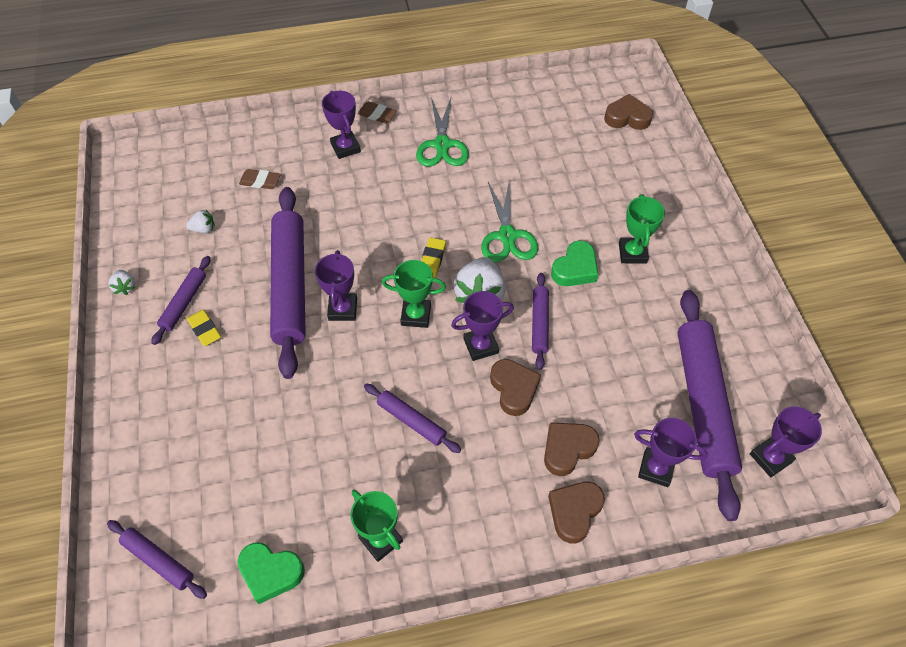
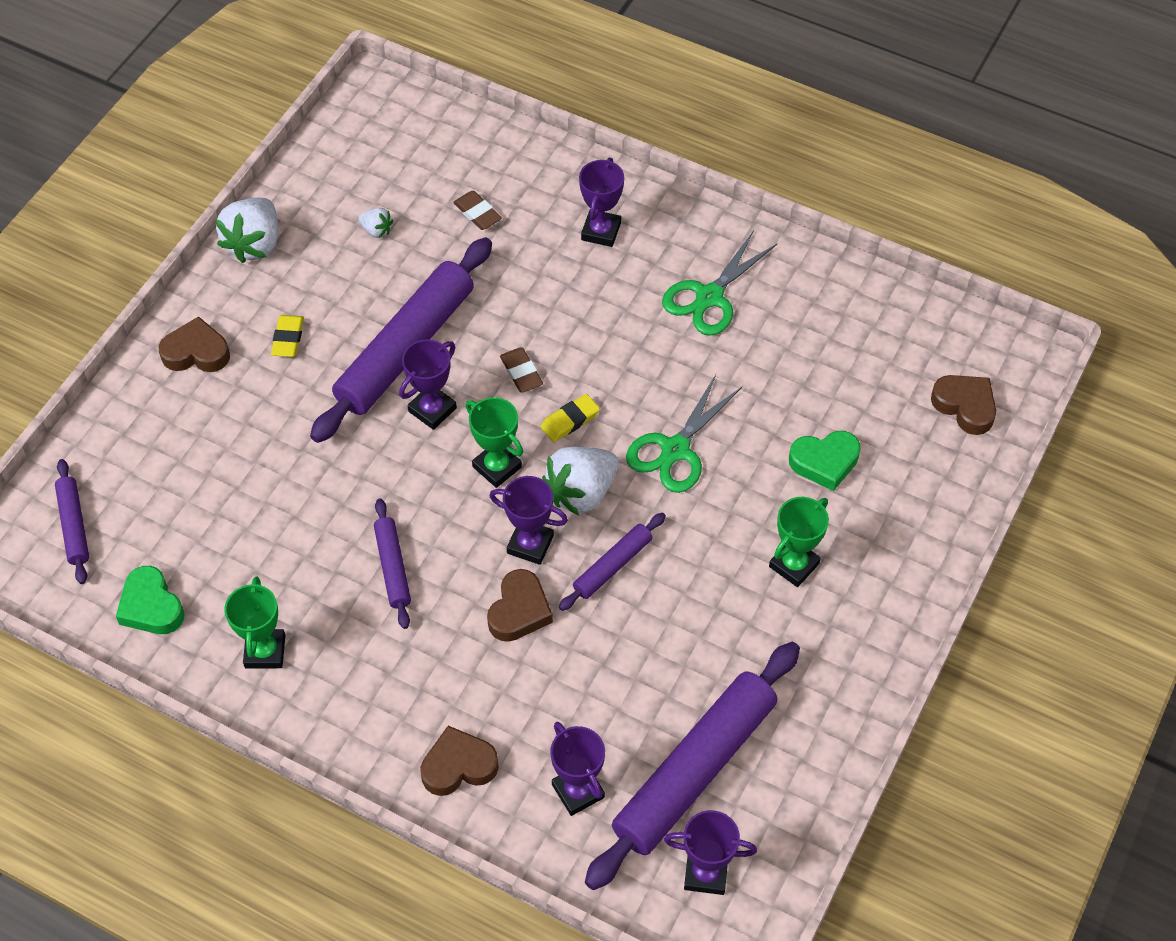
camera: 40 degrees right, 0 degrees up
(125, 287) = (254, 244): white strawberry -> white strawberry, size x2.06
(184, 303) = (292, 298): purple rolling pin -> none
(377, 115) = (672, 213): brown eraser -> brown eraser (521, 373)
(567, 449) = (512, 706): brown heart -> brown heart (196, 352)
(575, 269) = (711, 537): green heart -> green heart (824, 462)

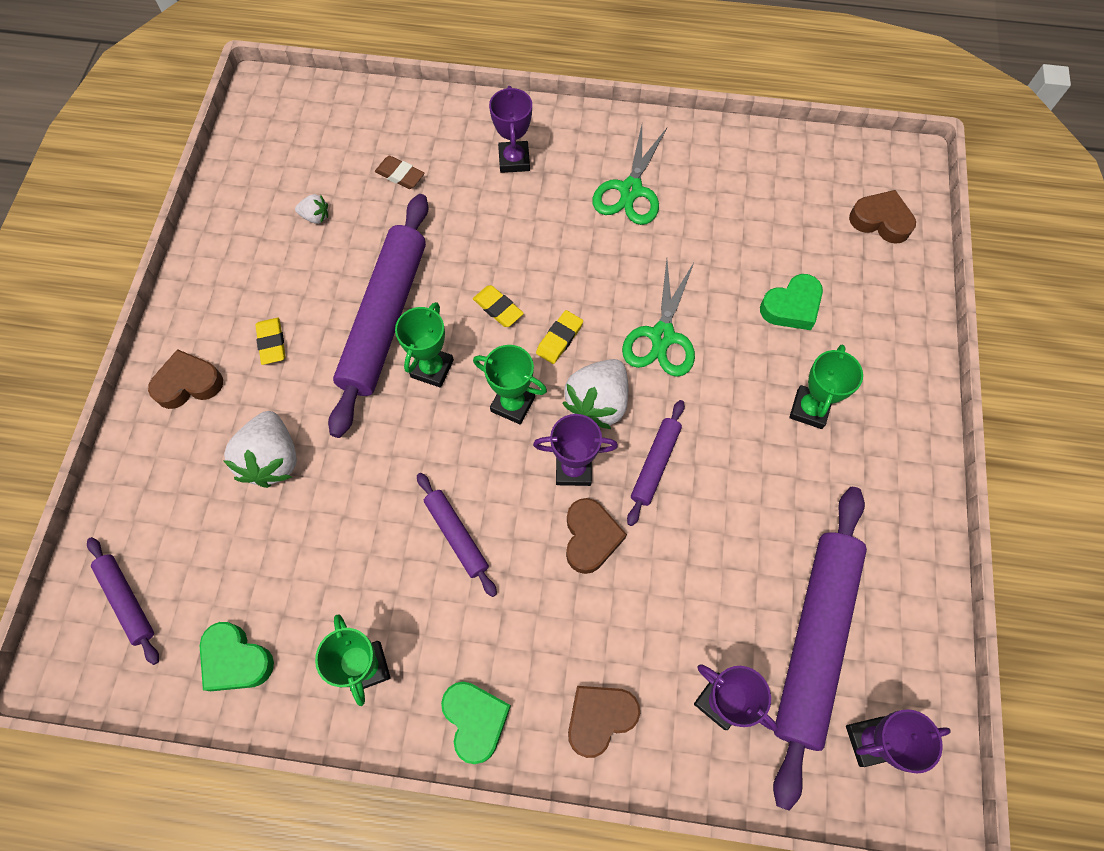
camera: 20 degrees left, 10 degrees up
(254, 244) = (207, 263): white strawberry -> white strawberry (272, 459)
(344, 728) = (475, 720): none -> green heart
(432, 410) = (432, 368): purple trophy -> green trophy
(521, 373) = (498, 308): brown eraser -> yellow eraser

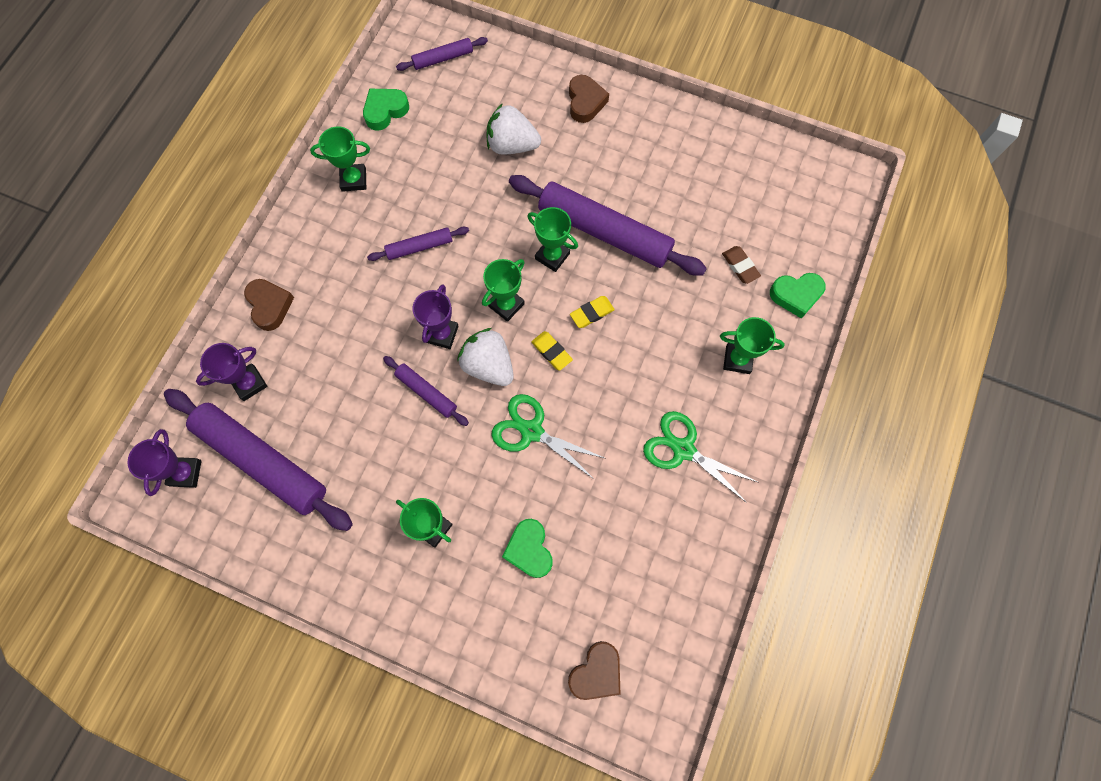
camera: 105 degrees right, 5 degrees up
(272, 343) = (604, 155): yellow eraser -> none
(315, 217) = (711, 198): white strawberry -> none
(400, 175) = (740, 266): brown eraser -> brown eraser turned 75 degrees counterclockwise
(475, 720) = (298, 234): green heart -> green heart (796, 295)
(514, 160) = (737, 359): purple trophy -> green trophy
(590, 537) = (387, 332): brown heart -> none

